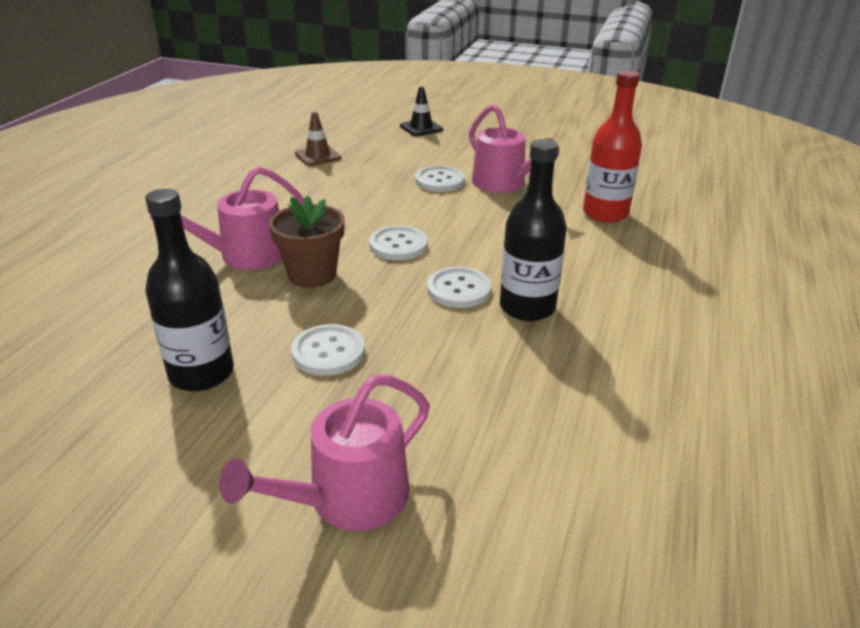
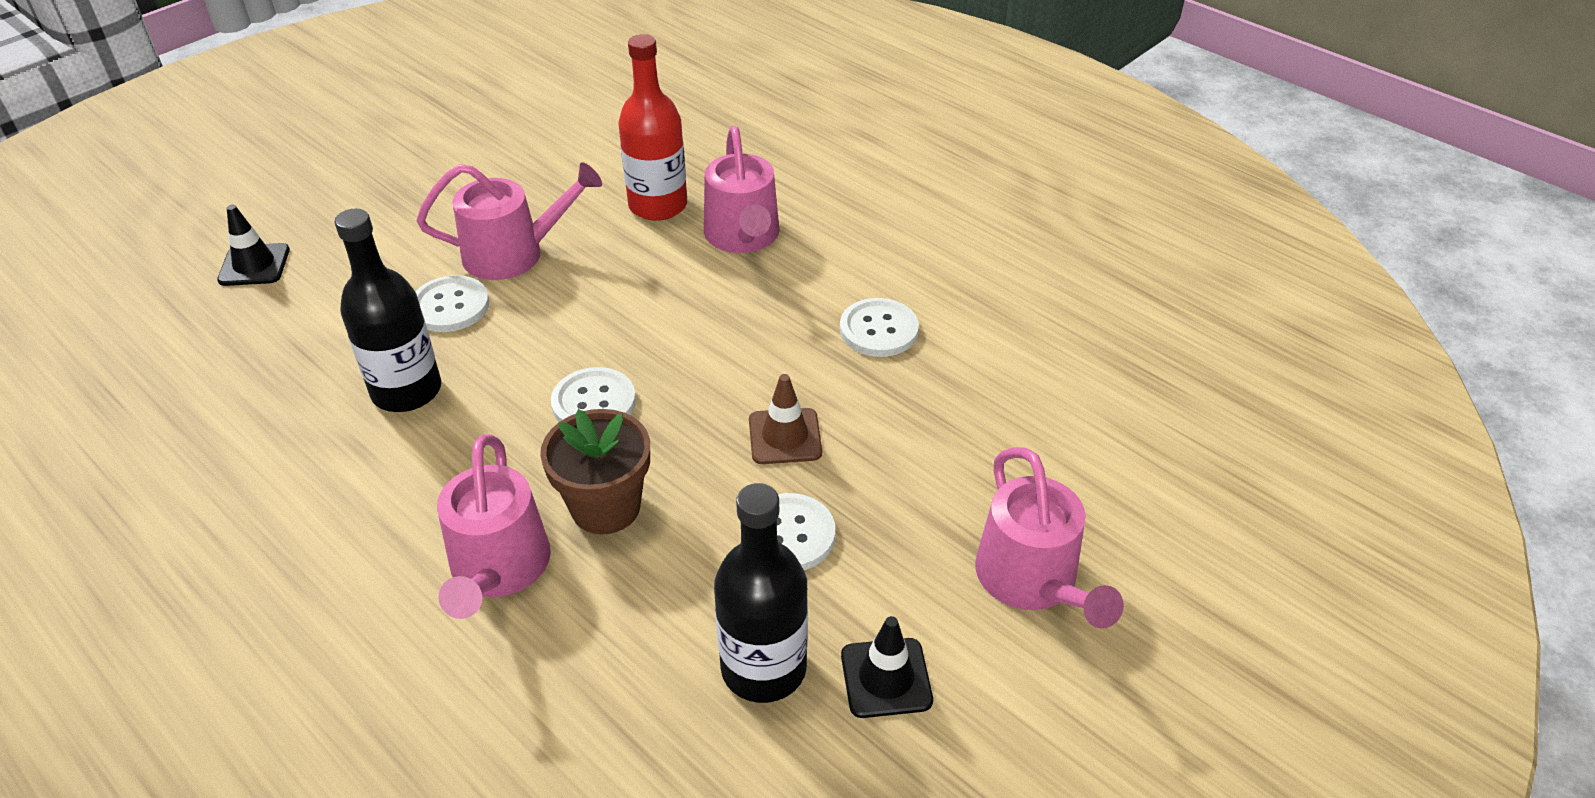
camera: 65 degrees left, 10 degrees up
(210, 435) = (886, 678): none -> black traffic cone
(318, 156) = (236, 408): brown traffic cone -> brown traffic cone (785, 436)
(459, 289) = (733, 383): white button -> white button (878, 330)
(527, 307) = (803, 343): black bottle -> black bottle (406, 391)
(614, 252) = (743, 236): none -> pink watering can

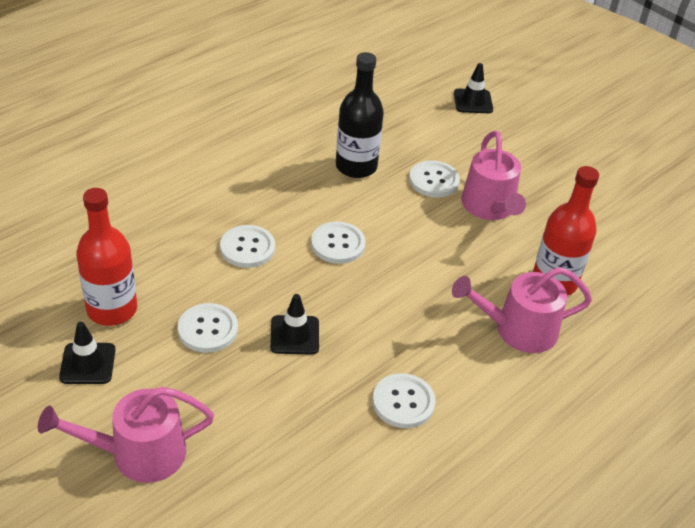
camera: 90 degrees right, 0 degrees up
(498, 568) = (211, 206): pink watering can -> none
(606, 507) = (247, 248): brown flower pot -> white button
(763, 668) = (112, 309): black bottle -> red bottle
(785, 436) = (294, 335): brown traffic cone -> black traffic cone

